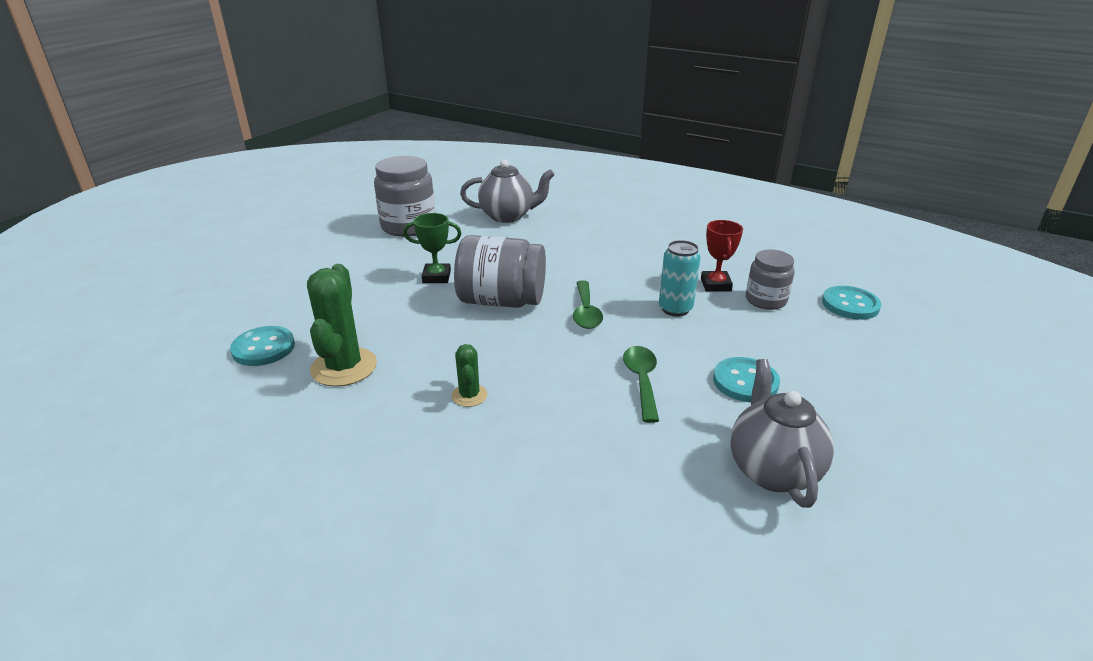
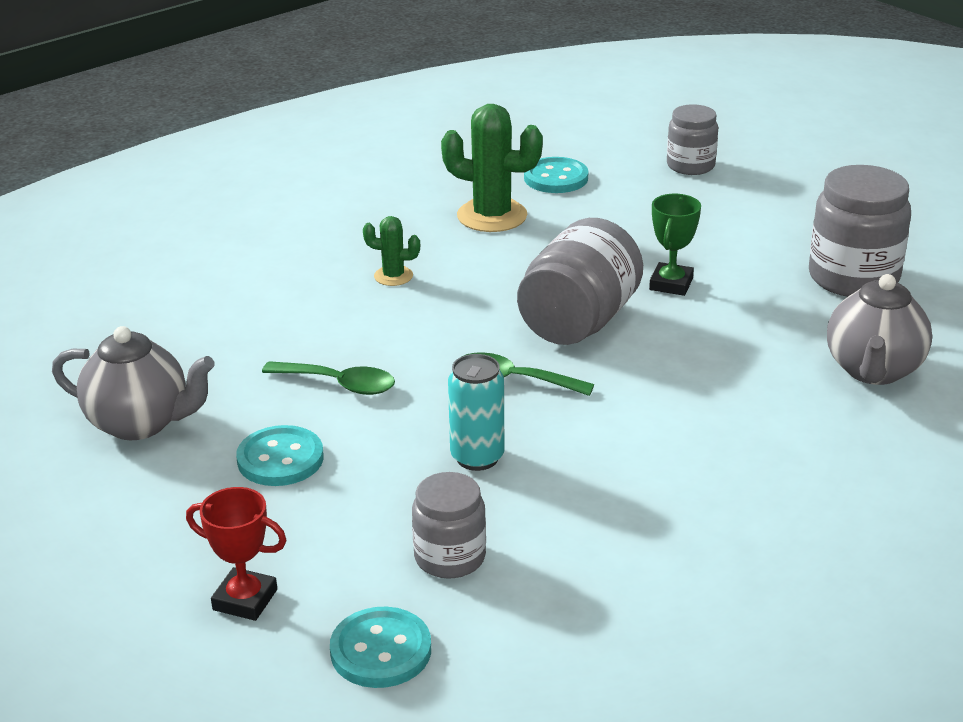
camera: 110 degrees right, 0 degrees up
(242, 291) = (690, 165): none -> grey jar
(715, 285) = (525, 521): red trophy -> red trophy (245, 600)

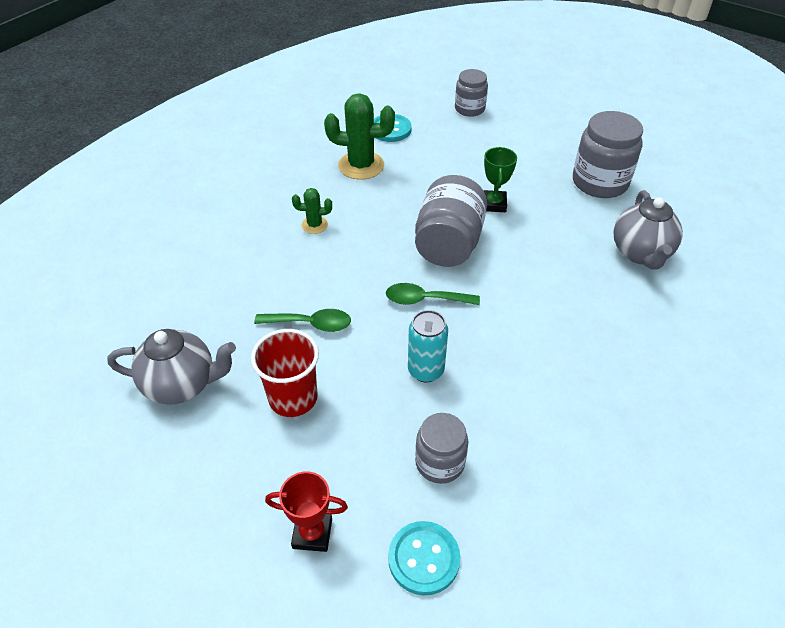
camera: 15 degrees left, 15 degrees up
(280, 459) = (293, 398): turquoise button -> red cup

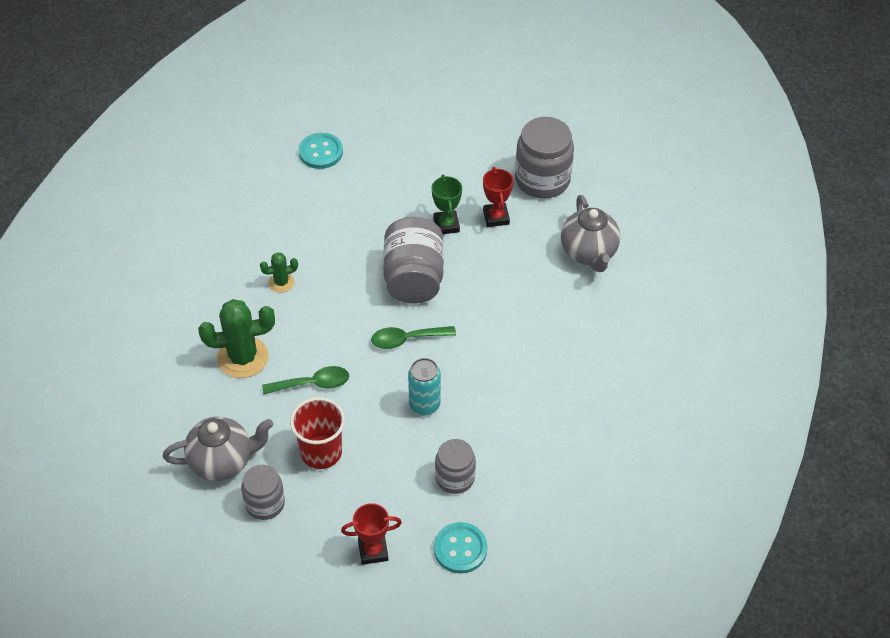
camera: 15 degrees left, 5 degrees up
(361, 166) = (304, 204): green cactus -> green cactus (243, 357)
(469, 109) = (396, 109): grey jar -> grey jar (265, 503)
(546, 206) = (496, 217): none -> red trophy

